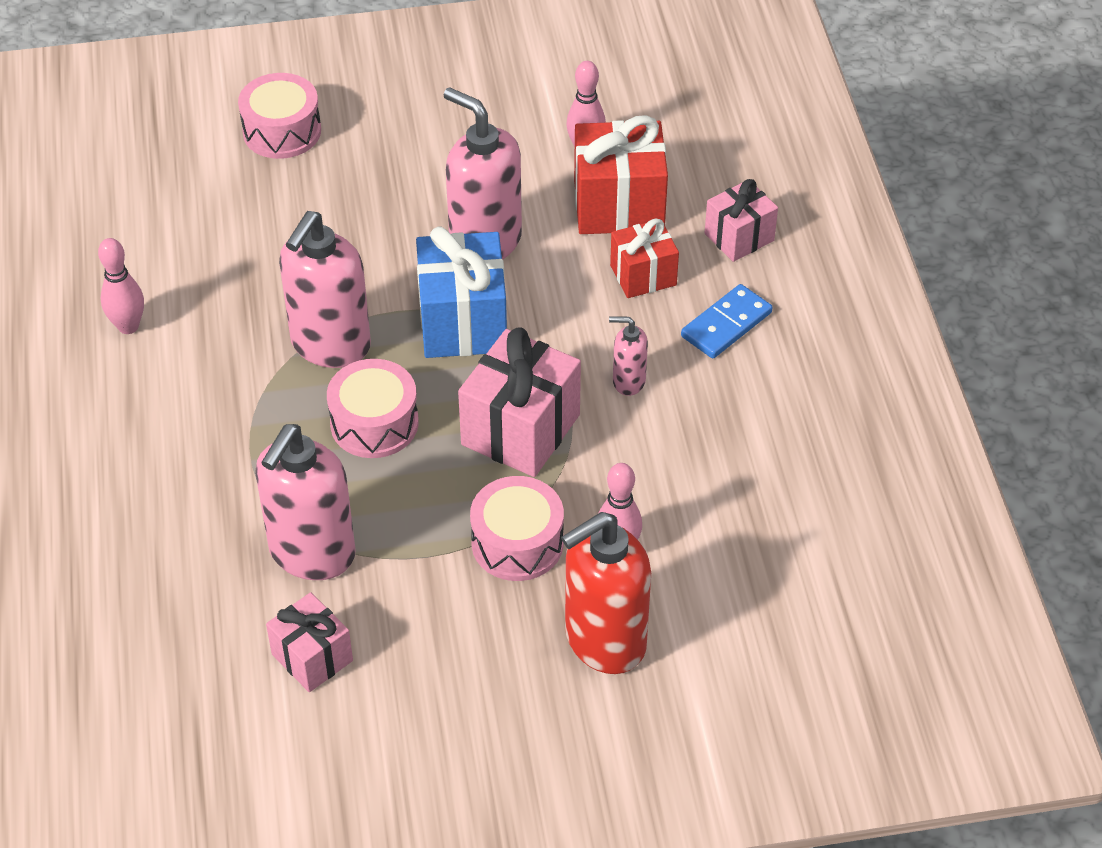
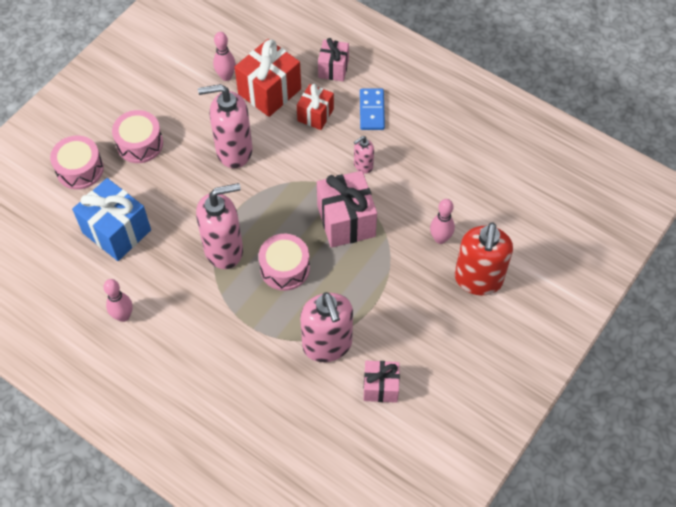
camera: 45 degrees left, 10 degrees up
(330, 345) = (224, 250): pink soap dispenser -> pink soap dispenser turned 90 degrees counterclockwise
(463, 322) = (267, 194): blue gift -> blue gift (117, 231)
(517, 543) = (401, 269): pink drum -> pink drum (140, 144)

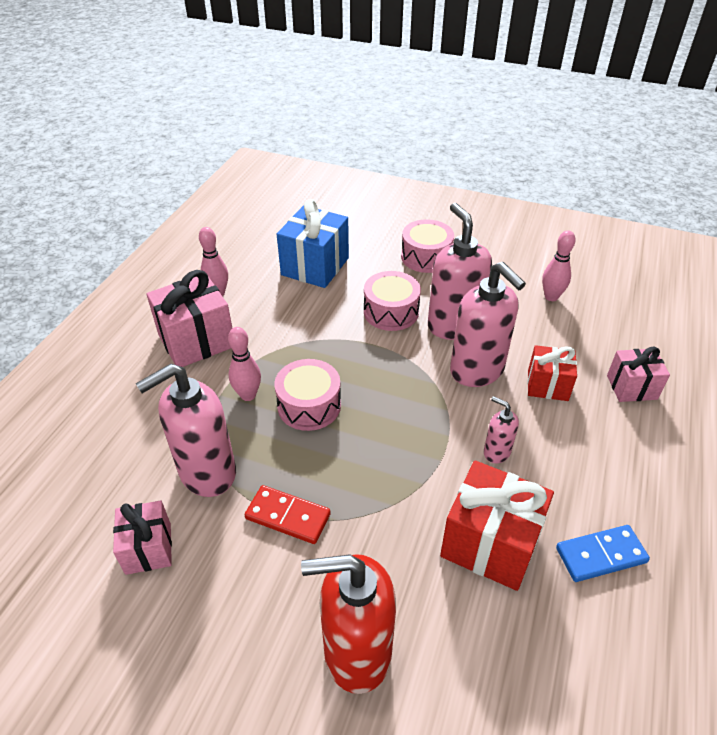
camera: 75 degrees right, 15 degrees down
(80, 169) = (377, 228): pink drum -> pink drum (391, 312)
(224, 250) = (318, 347): pink soap dispenser -> pink soap dispenser (477, 370)
(269, 91) = (555, 336): red gift -> red gift (490, 543)
(346, 221) = (400, 452): pink gift -> pink gift (197, 341)
(372, 111) = (592, 443): blue domino -> blue domino (601, 555)
(378, 299) = (288, 516): none -> red domino
(440, 238) = (414, 577): pink bowling pin -> pink bowling pin (248, 395)

